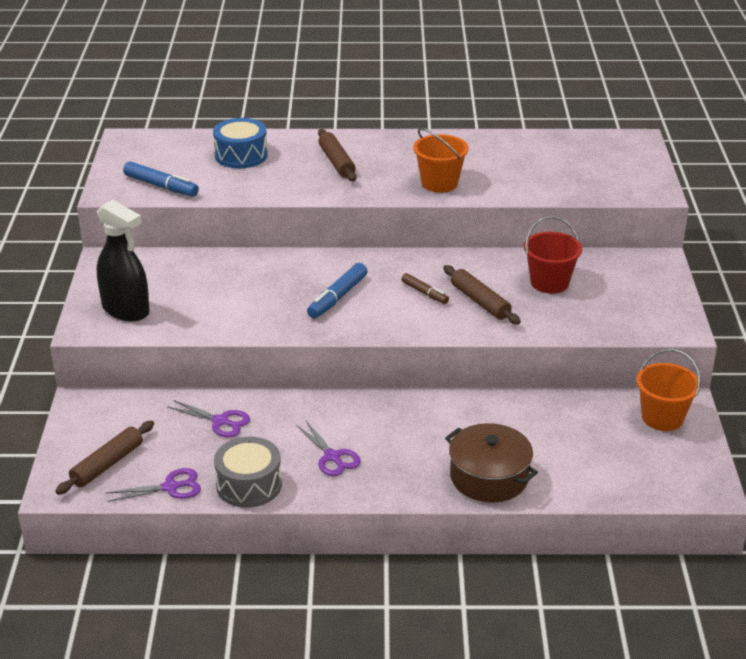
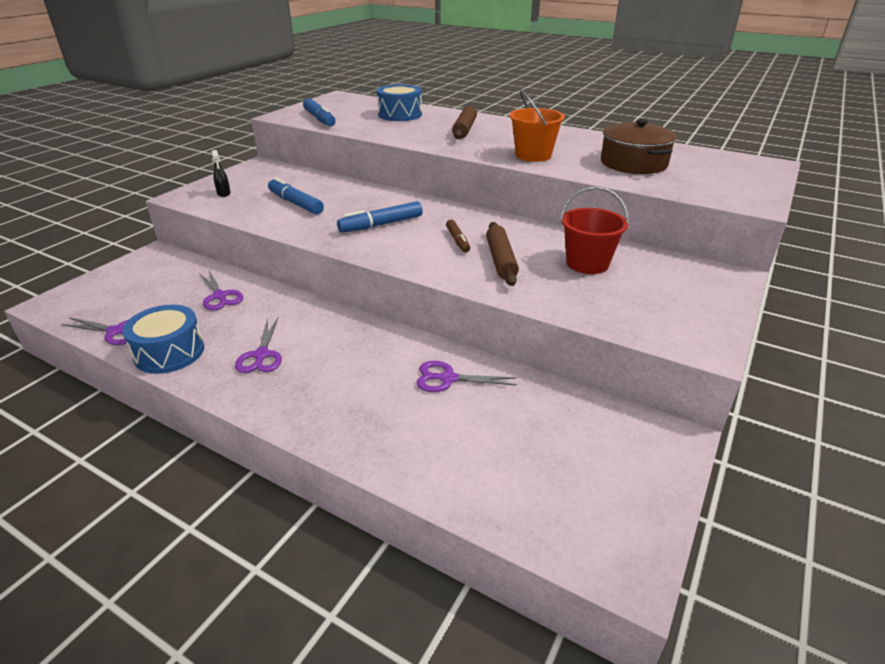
camera: 30 degrees right, 0 degrees up
(107, 464) = (105, 298): brown rolling pin -> none
(126, 310) = (224, 193): black spray bottle -> black spray bottle, size x0.42
(221, 299) = (295, 203): none -> blue marker
(249, 485) = (169, 352): grey drum -> blue drum
(489, 477) = (375, 432): brown pot -> brown pot (633, 163)
(501, 419) = (448, 378): none -> purple scissors
(662, 418) = (632, 444): orange bucket -> none

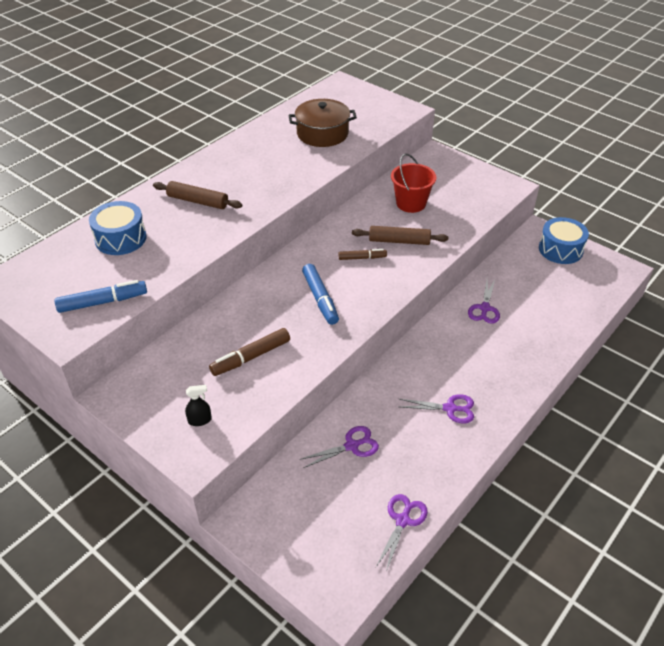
camera: 80 degrees left, 10 degrees up
(169, 352) = (440, 471): blue drum -> blue drum (560, 249)
(295, 203) = (251, 357): blue marker -> brown marker
(533, 155) = (288, 175): orange bucket -> none

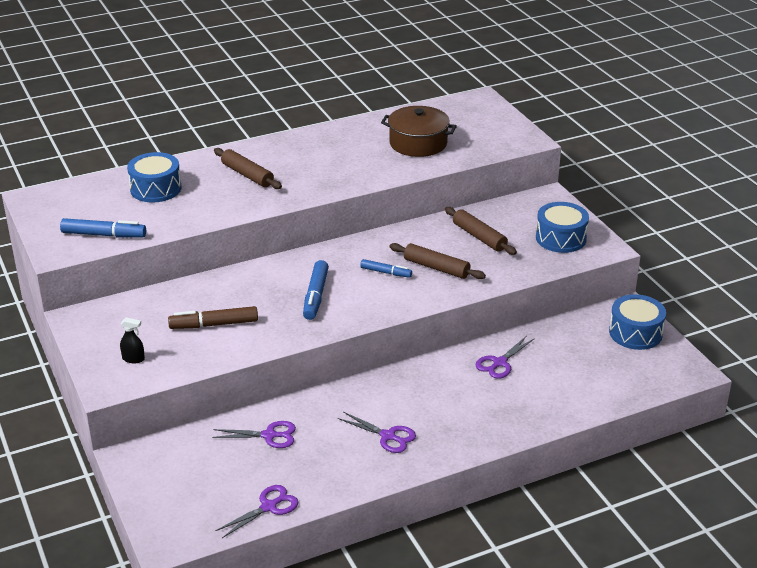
camera: 25 degrees right, 10 degrees down
(362, 258) = (386, 272): brown marker -> blue marker
(411, 203) = (479, 237): red bucket -> brown rolling pin
(472, 187) = (561, 238): none -> blue drum

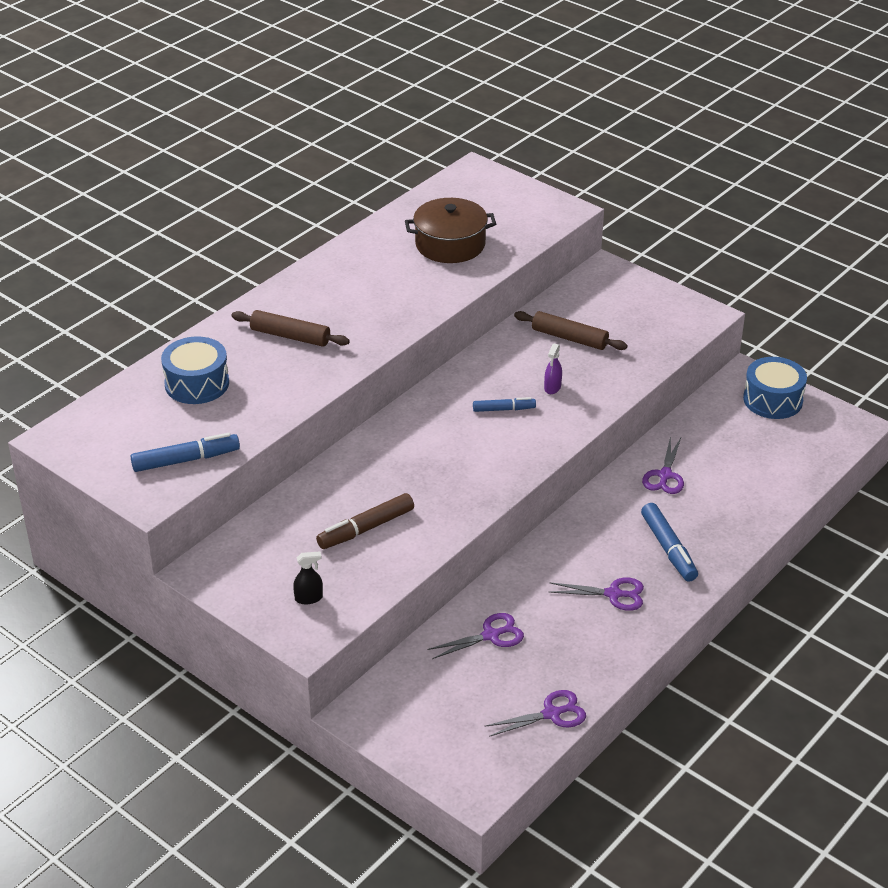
camera: 25 degrees left, 5 degrees up
(268, 507) = (551, 714): purple scissors -> purple scissors turned 45 degrees clockwise
(316, 296) = (450, 460): blue marker -> blue marker (668, 548)
(436, 267) = (552, 387): brown rolling pin -> purple spray bottle
(561, 238) = (653, 316): blue drum -> none

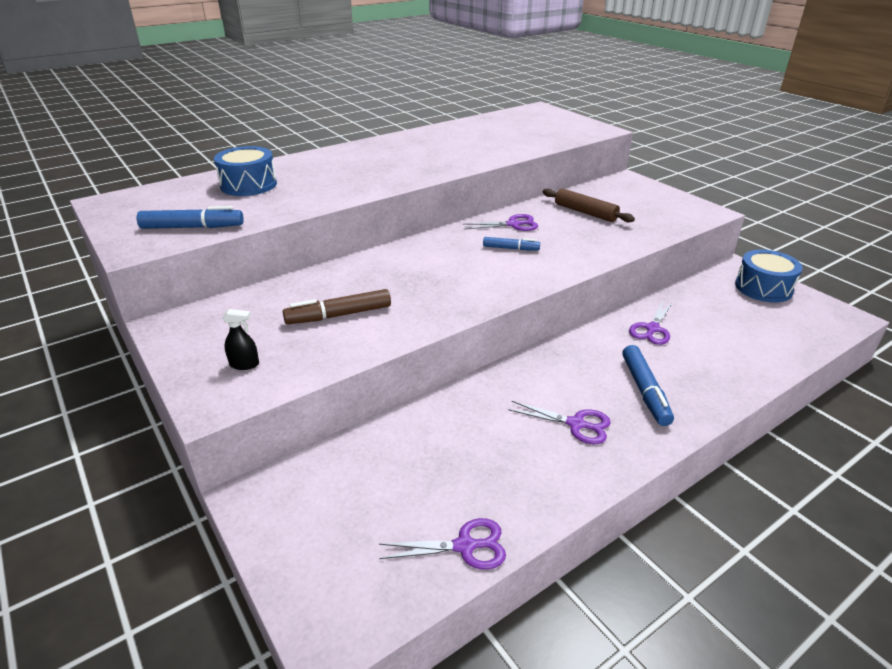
camera: 15 degrees right, 5 degrees down
(290, 336) = (345, 168): brown rolling pin -> none
(450, 244) = (502, 137): brown pot -> none
(491, 635) = (432, 441): purple scissors -> purple scissors (513, 224)
(552, 387) = (559, 240): purple spray bottle -> none

